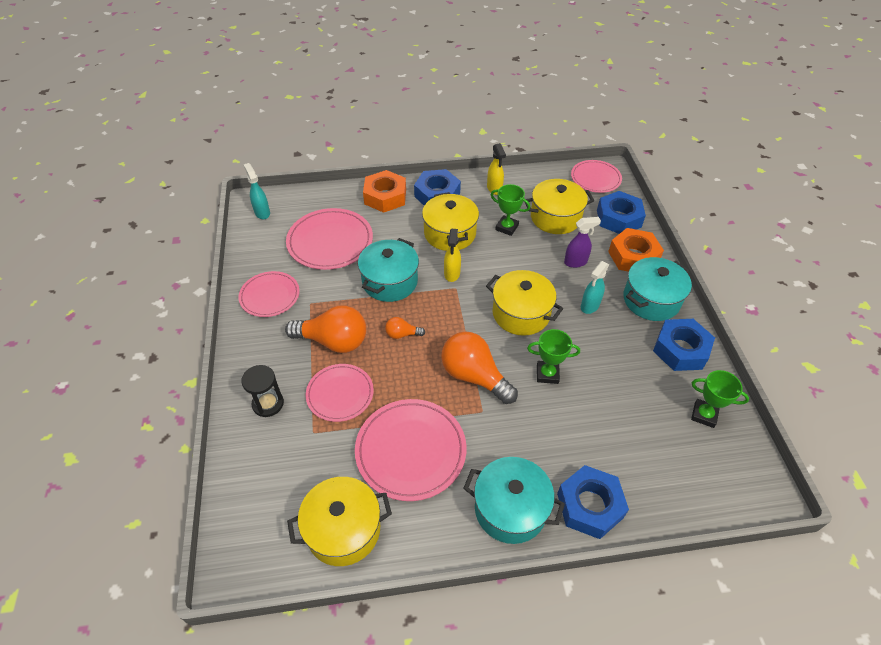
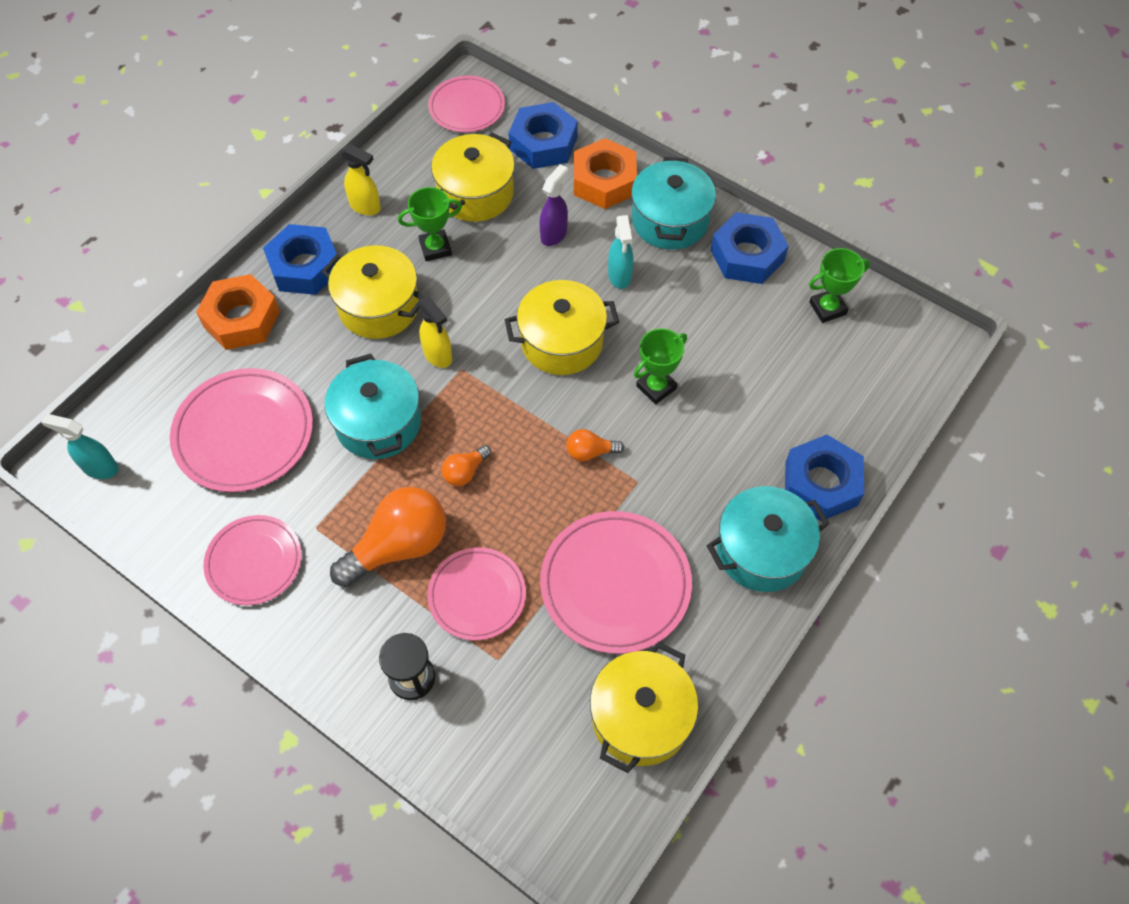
camera: 45 degrees left, 10 degrees up
(474, 376) = (590, 452): orange light bulb -> orange light bulb, size x0.48

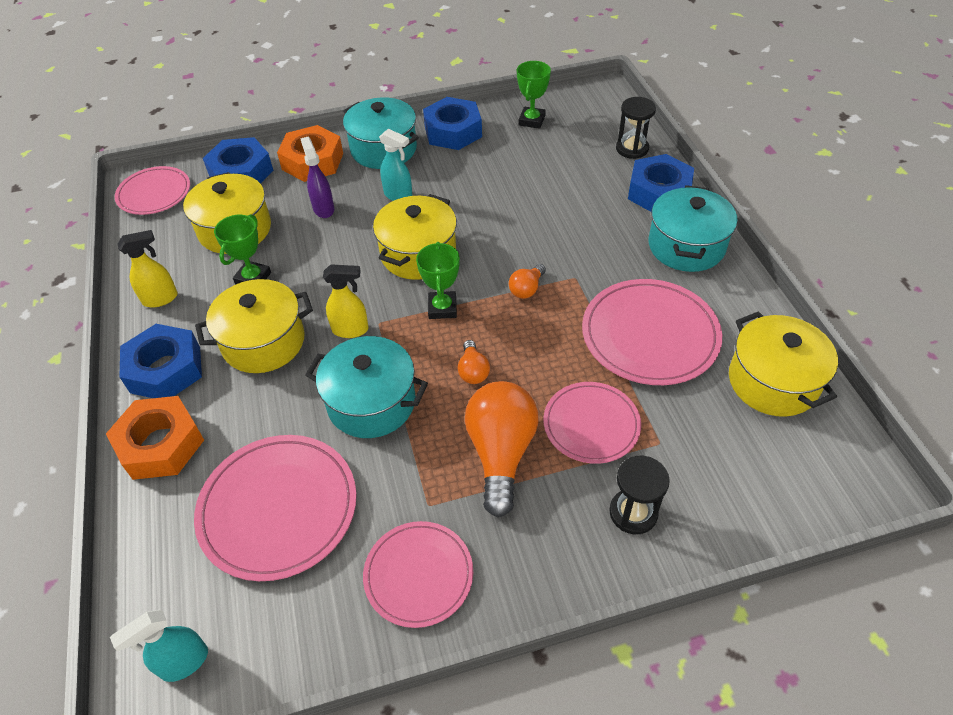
camera: 50 degrees left, 10 degrees down
(656, 387) = (508, 227): green trophy -> green trophy (442, 308)
(868, 421) = (632, 149): none -> black hourglass

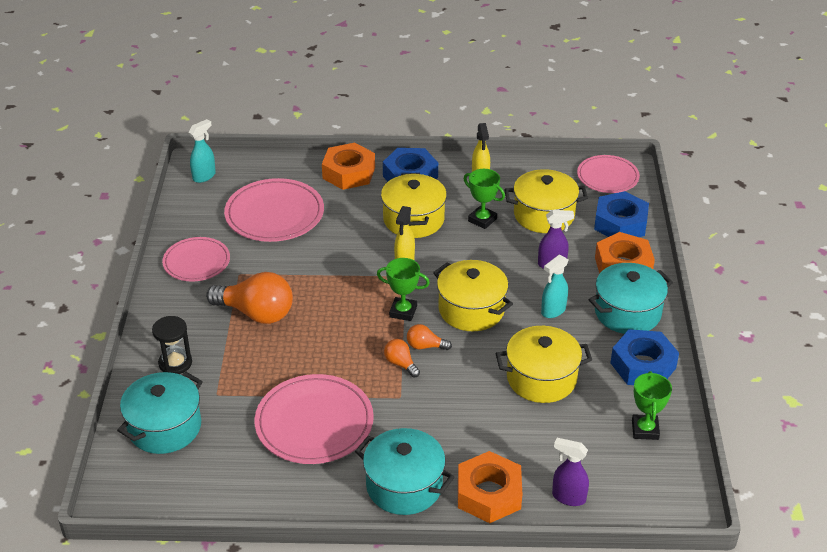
camera: 105 degrees right, 10 degrees down
(184, 662) = (204, 176): turquoise spray bottle -> turquoise spray bottle turned 60 degrees clockwise
(371, 402) = (332, 262): turquoise pot -> turquoise pot (165, 427)
(473, 371) = (332, 315): orange light bulb -> orange light bulb (425, 346)
(532, 120) = (645, 430): green trophy -> green trophy turned 60 degrees clockwise
(591, 424) = (252, 363): pink plate -> none
(632, 149) = (568, 497): black hourglass -> purple spray bottle
(659, 192) = (489, 494): blue nut -> orange nut
(772, 381) = (229, 481): yellow pot -> yellow pot (541, 378)

